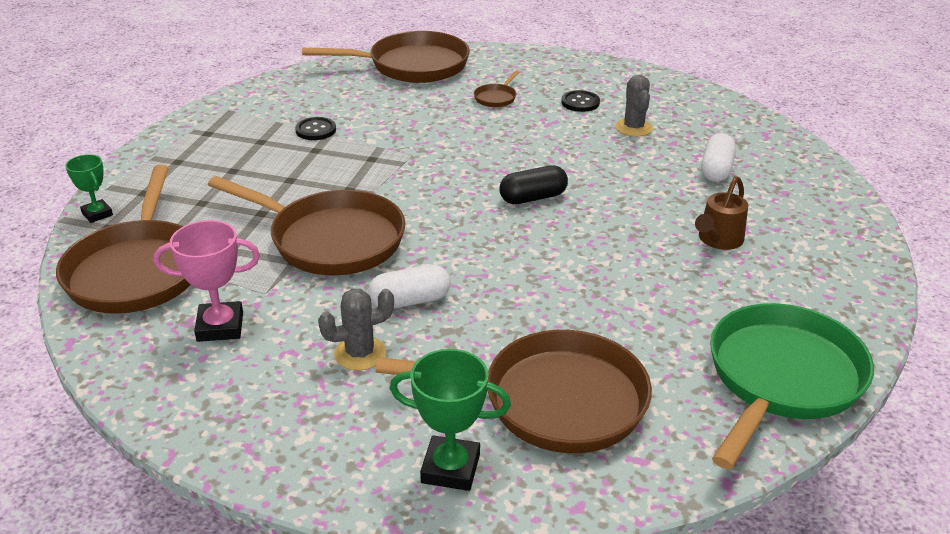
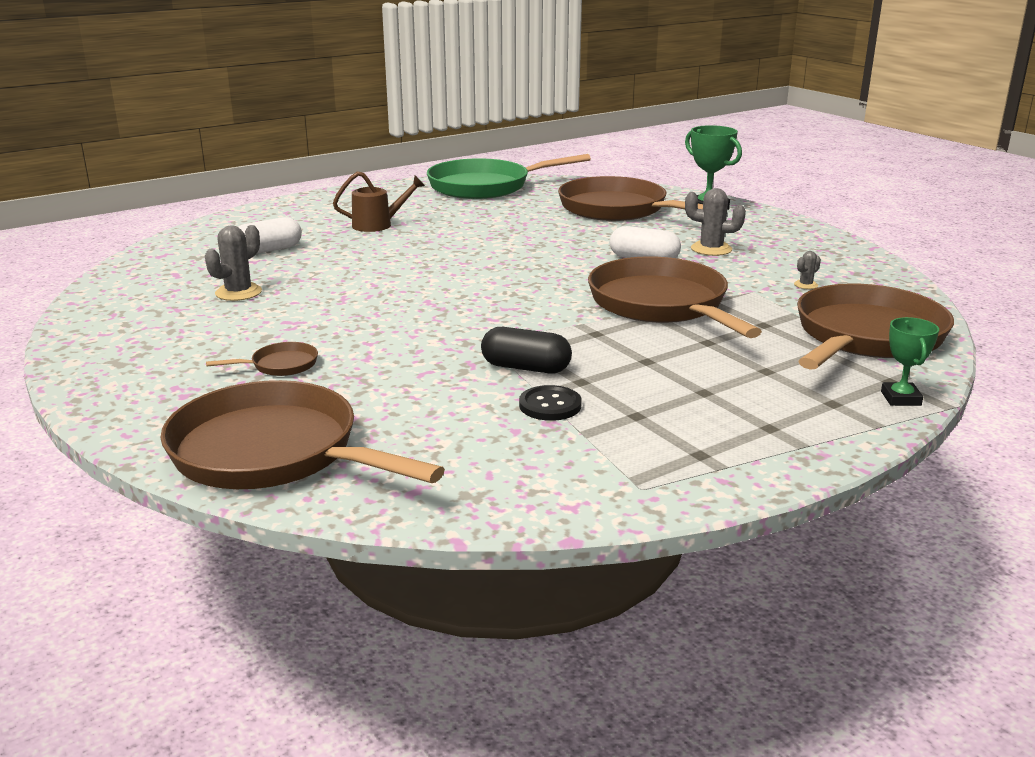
camera: 140 degrees left, 10 degrees down
(220, 327) = (805, 285): pink trophy -> grey cactus
(533, 198) = (445, 278): black capsule -> black capsule (526, 368)
(580, 102) = (217, 328): black button -> none

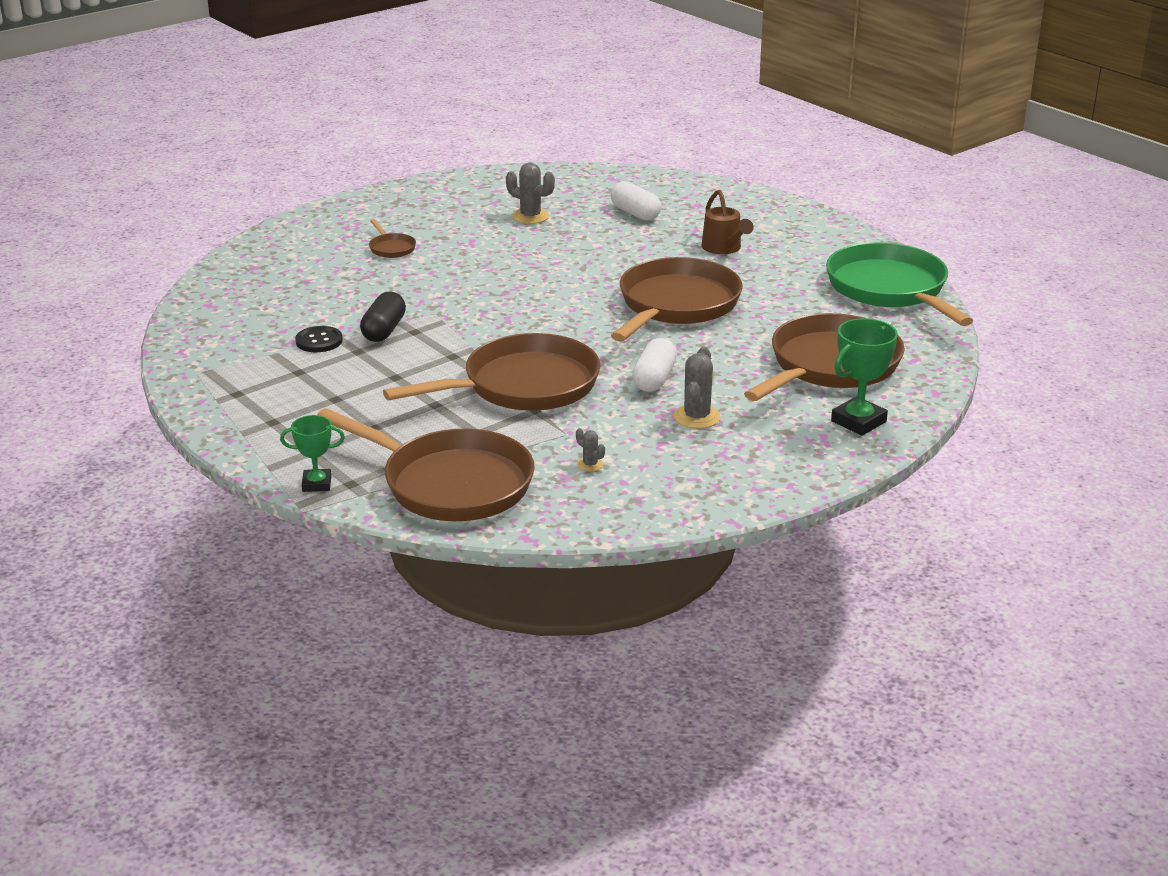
camera: 85 degrees right, 5 degrees up
(274, 453) = (263, 262): brown pan -> brown pan (676, 305)

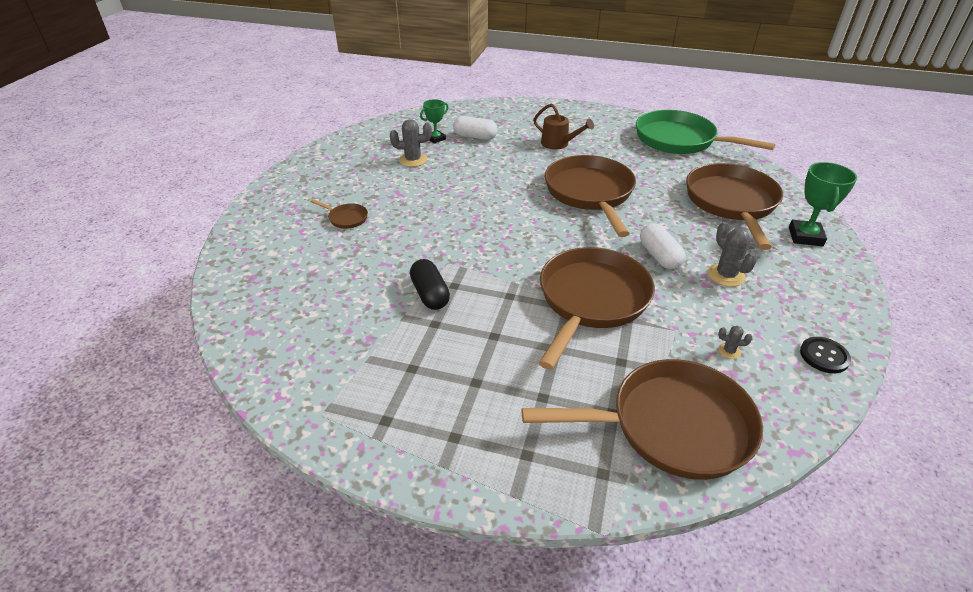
camera: 35 degrees left, 10 degrees up
(317, 484) = (577, 491): green trophy -> green trophy (436, 139)
(319, 341) = (391, 328): black button -> black button (824, 356)

